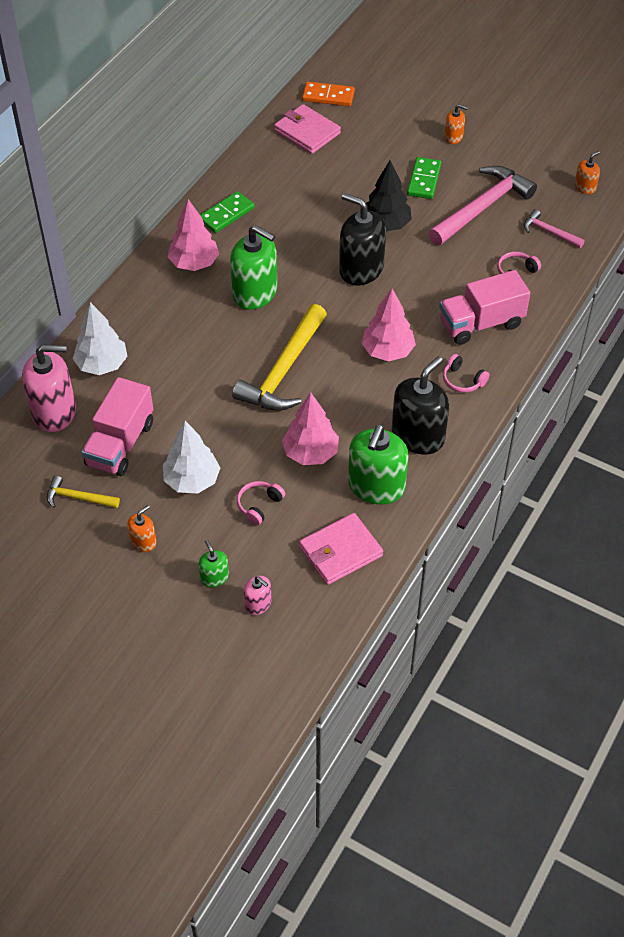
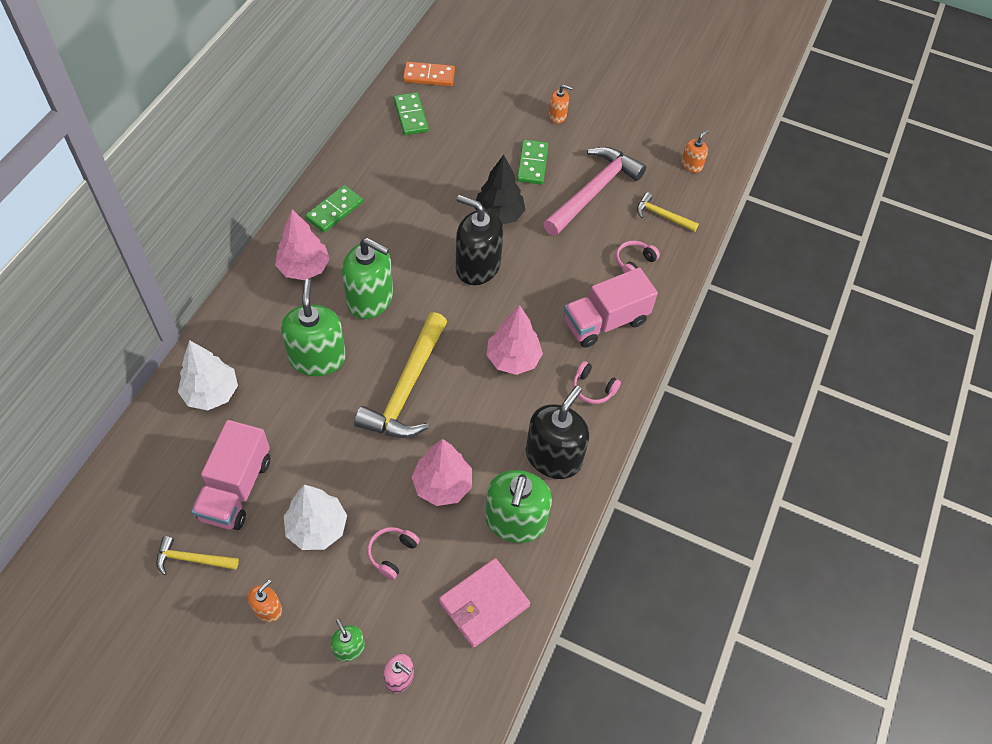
camera: 10 degrees left, 5 degrees up
(54, 411) = (161, 453): pink soap dispenser -> none
(202, 340) = (317, 358): none -> green soap dispenser
(307, 132) = (410, 116): pink wallet -> green domino
(549, 232) = (662, 215): pink hammer -> yellow hammer

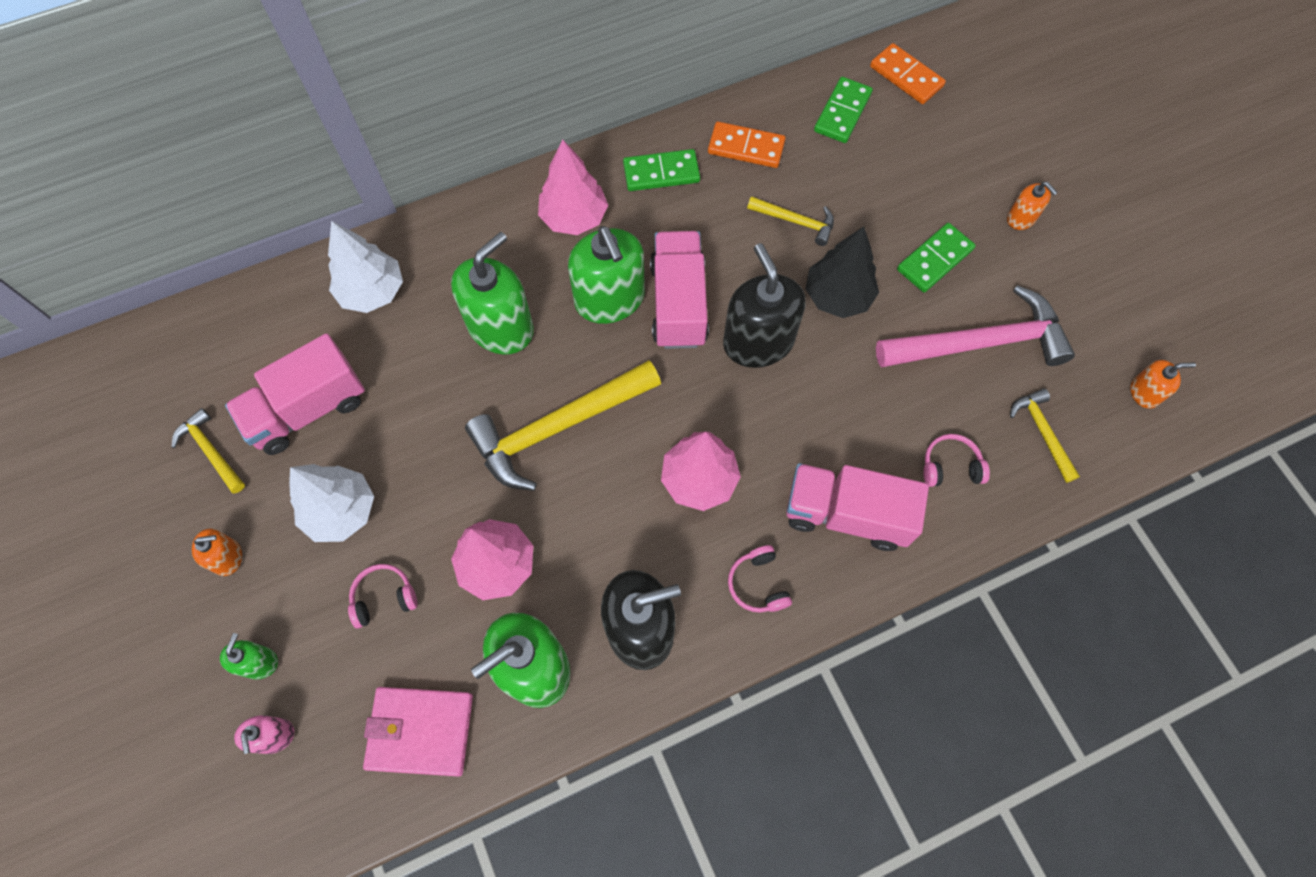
camera: 45 degrees right, 10 degrees up
(372, 167) = (746, 147): none -> orange domino
(413, 275) = (678, 303): none -> pink truck
(439, 190) = (796, 222): none -> yellow hammer

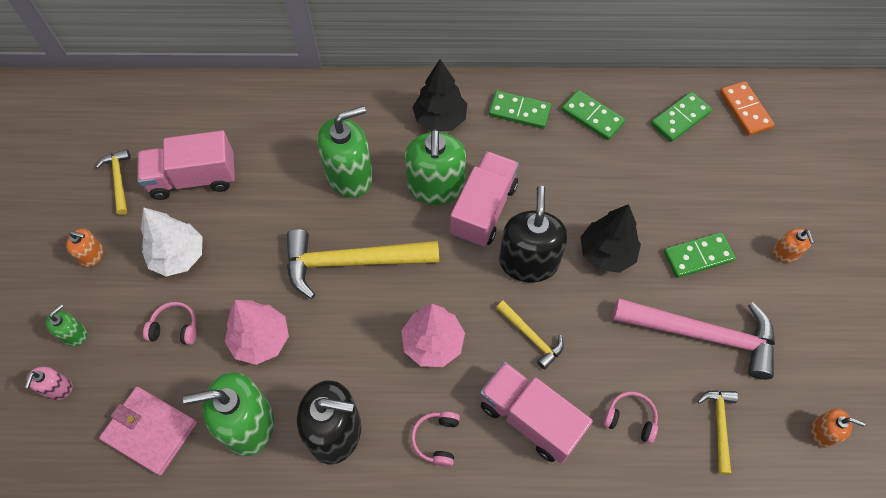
camera: 25 degrees right, 5 degrees down
(372, 291) = (276, 116): white tree -> none
(574, 218) = (440, 119): pink tree -> black tree
(746, 147) = (592, 117): orange domino -> green domino
(796, 222) = (602, 185): yellow hammer -> yellow hammer (531, 337)

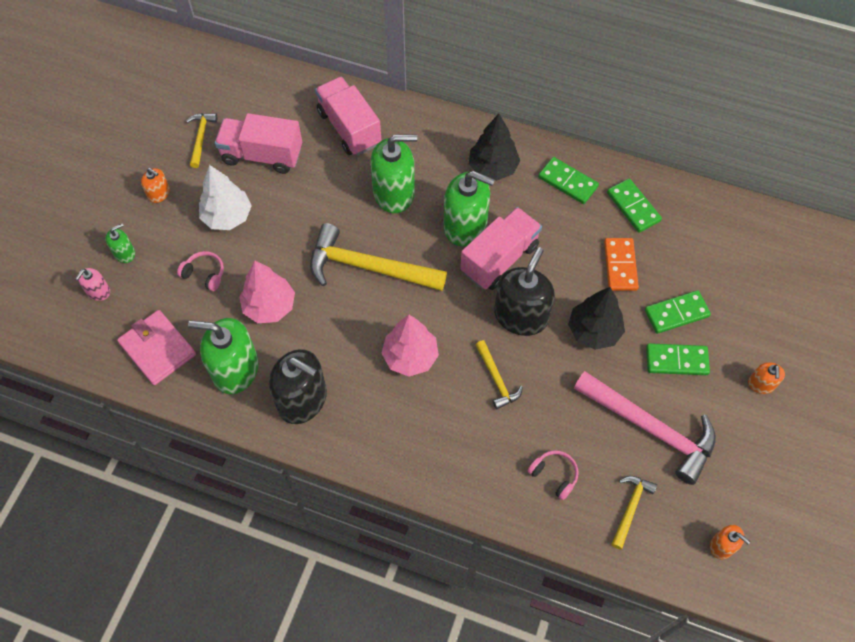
camera: 20 degrees right, 0 degrees up
(435, 186) = (465, 225): green soap dispenser -> green soap dispenser turned 90 degrees counterclockwise
(437, 439) = (383, 434): pink headphones -> none
(530, 418) = (467, 445): pink truck -> pink truck (349, 128)
(680, 118) = (716, 233): green domino -> green domino (676, 313)
(745, 110) = (782, 244): orange domino -> orange domino (620, 265)

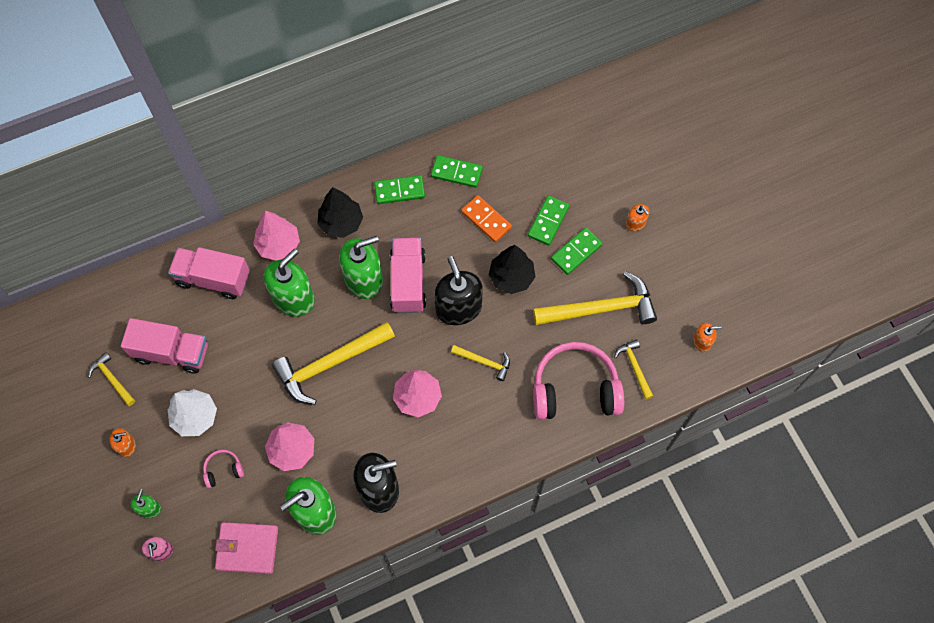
camera: 45 degrees left, 5 degrees up
(262, 155) = (172, 352): pink truck -> pink truck turned 135 degrees counterclockwise
(425, 144) = (278, 245): none -> pink tree
(554, 475) = (575, 389): pink headphones -> pink headphones, size x2.33
(650, 429) = (601, 309): pink hammer -> yellow hammer

